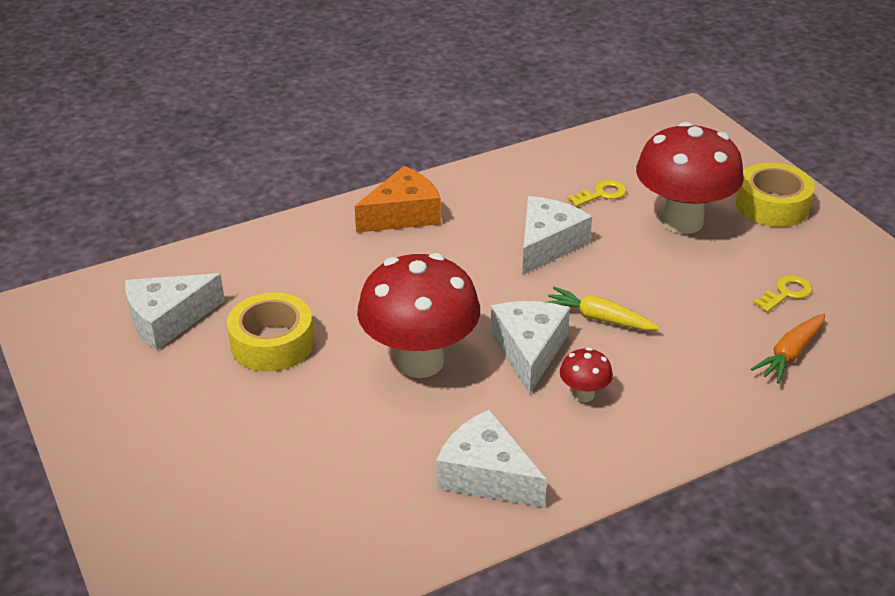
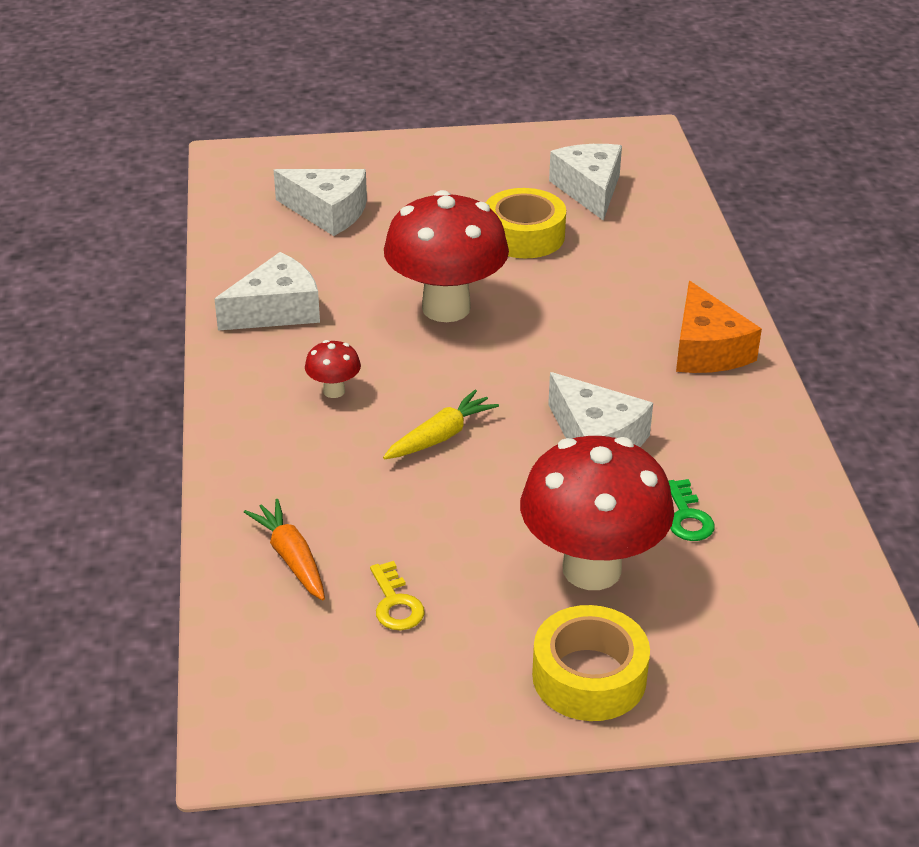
camera: 110 degrees right, 0 degrees up
(529, 351) = (419, 375): white cheese -> white cheese (328, 212)
(601, 194) = (687, 517): yellow key -> green key

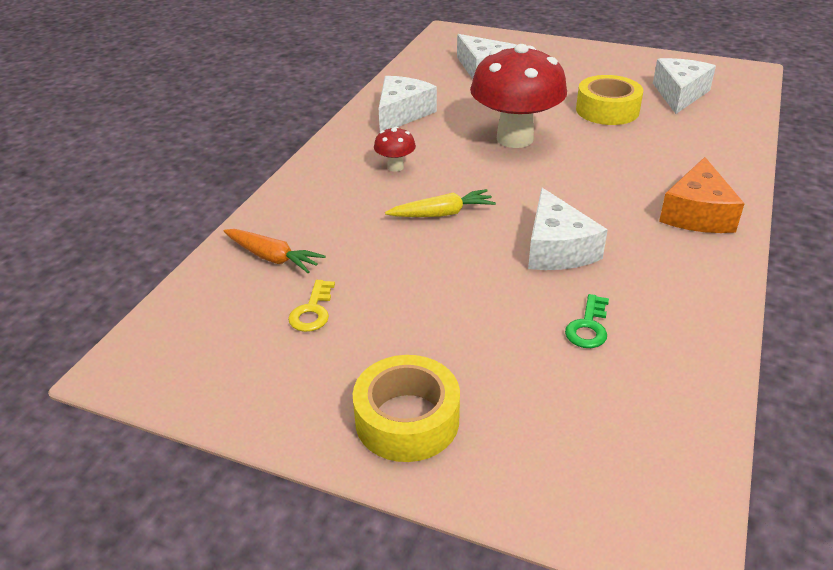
camera: 30 degrees right, 0 degrees up
(276, 310) = (402, 114): white cheese -> white cheese turned 60 degrees counterclockwise
(291, 558) = (273, 258): orange carrot -> orange carrot turned 120 degrees clockwise
(591, 569) = (477, 338): red mushroom -> none

